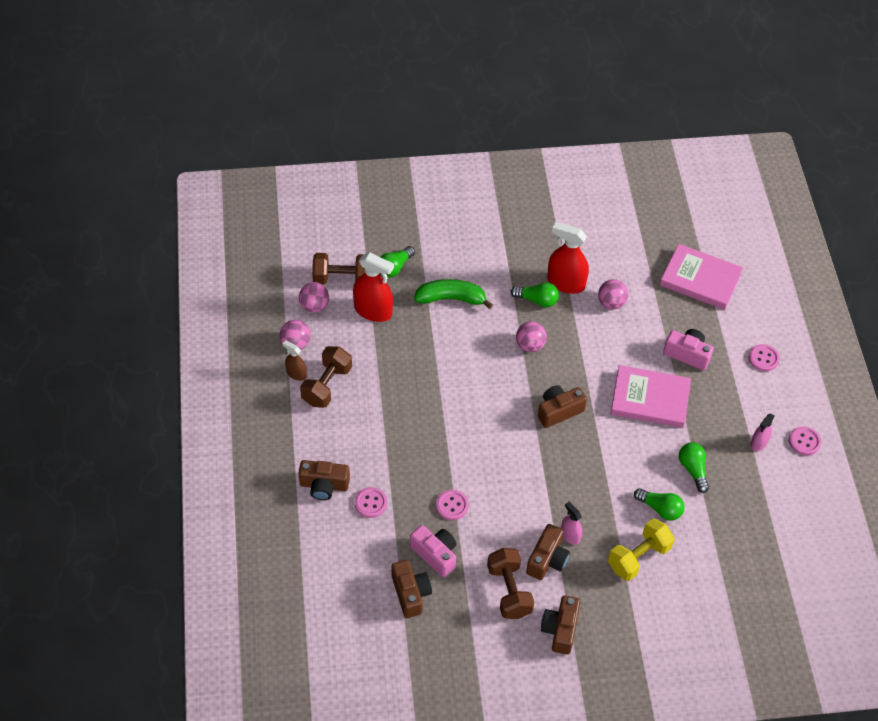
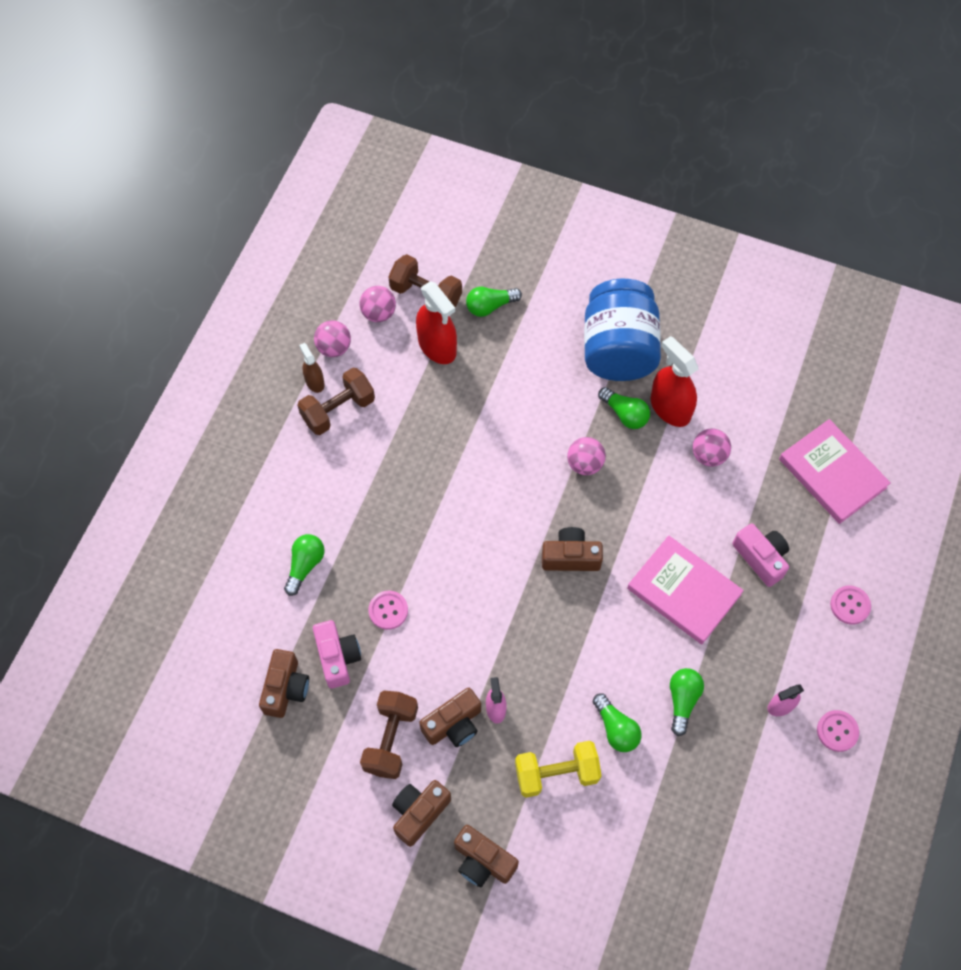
camera: 30 degrees right, 10 degrees up
(324, 485) = (269, 522): brown camera -> brown camera (483, 861)
(371, 503) = (305, 565): pink button -> green light bulb
(451, 299) = (530, 370): green banana -> none
(505, 259) = (618, 349): none -> blue jar

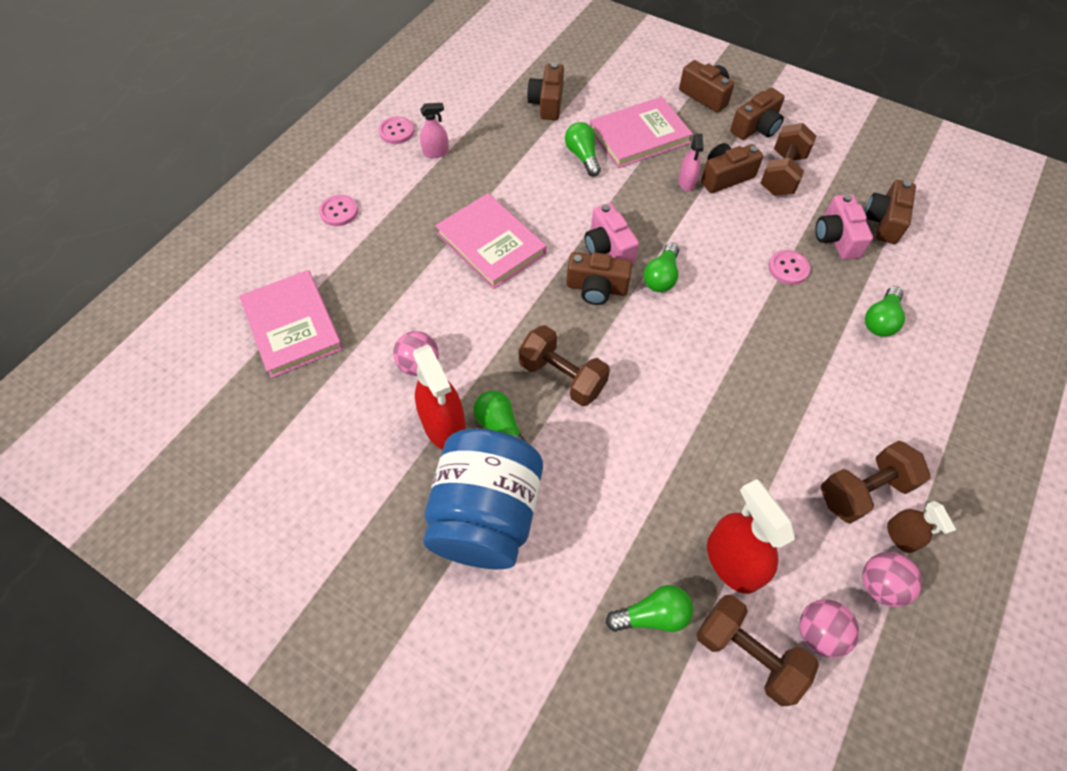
camera: 170 degrees left, 5 degrees down
(556, 773) = (639, 136): yellow dumbbell -> pink book
(585, 464) = (562, 377): pink ball -> brown dumbbell
(675, 812) = (547, 103): none -> brown camera
(682, 700) = (519, 166): green light bulb -> green light bulb (661, 277)
(761, 558) = (404, 260): pink camera -> pink camera (608, 247)

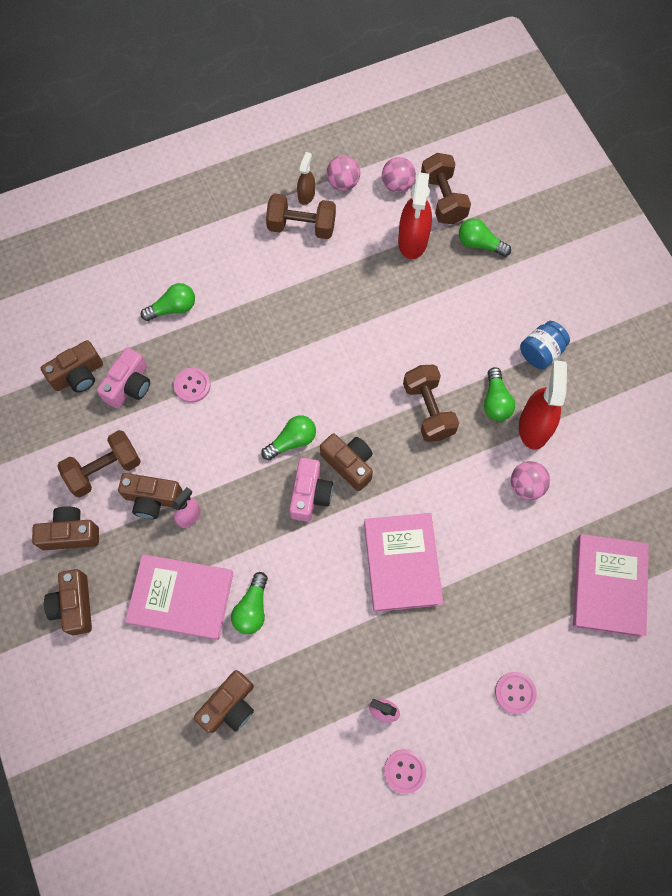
camera: 145 degrees left, 10 degrees up
(486, 515) = (540, 352): blue jar -> blue jar, size x0.49

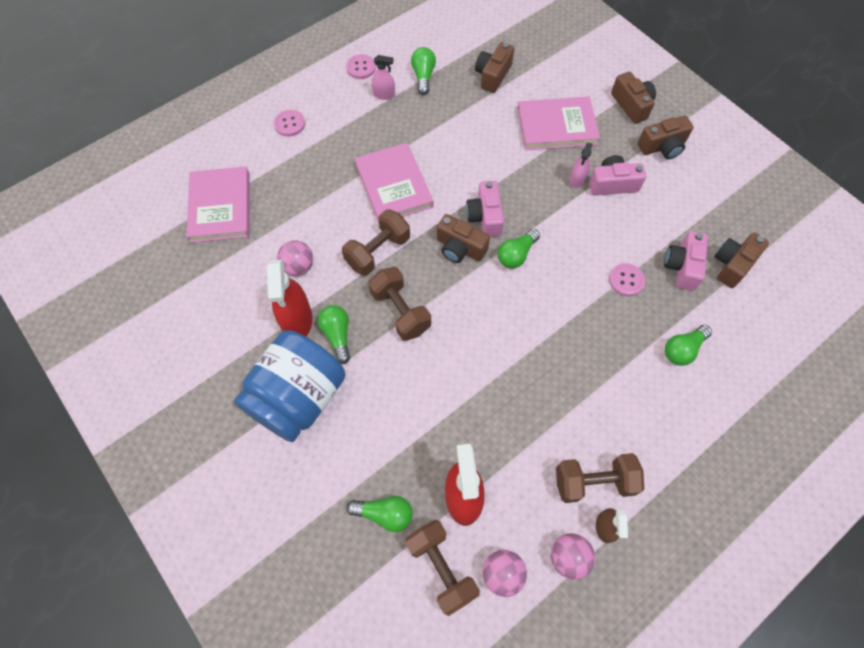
camera: 165 degrees right, 5 degrees down
(104, 469) = (663, 196): brown dumbbell -> brown dumbbell (378, 251)
(152, 499) = (612, 184): brown camera -> pink camera
(252, 608) = (500, 131): green light bulb -> green light bulb (423, 76)
(540, 352) = (298, 397): blue jar -> blue jar, size x2.06

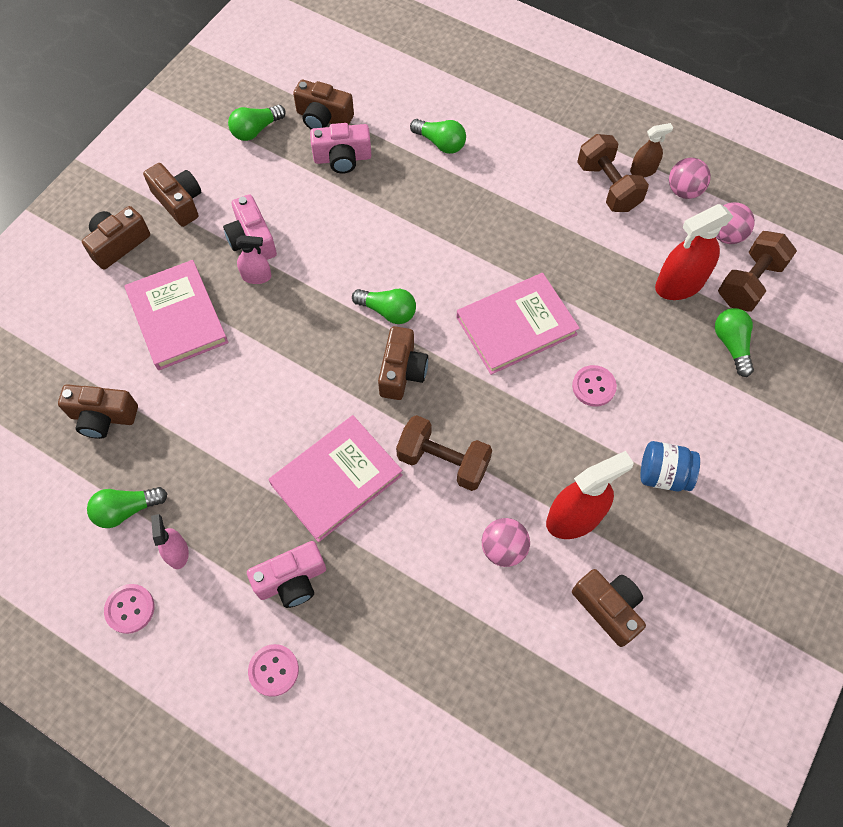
camera: 110 degrees left, 0 degrees up
(221, 207) = (455, 701): pink book -> pink book (516, 325)
(225, 315) = (608, 608): none -> brown camera
(298, 397) = (663, 474): blue jar -> blue jar, size x0.49
(337, 335) = (572, 463): green light bulb -> green light bulb (256, 130)
(400, 311) = (512, 407): brown dumbbell -> none
(485, 217) = (347, 358): pink camera -> pink camera (292, 580)
(626, 280) = (379, 202): pink button -> pink button (593, 386)

